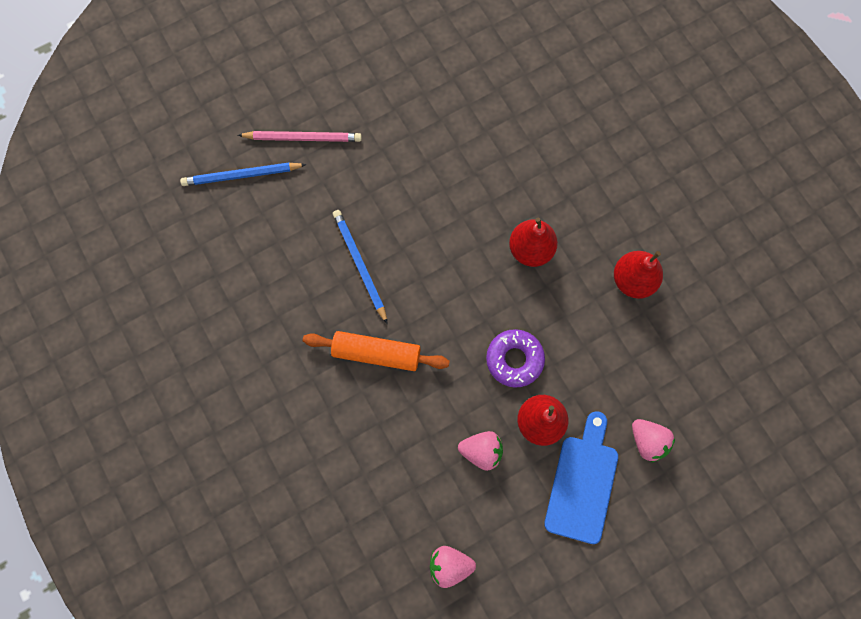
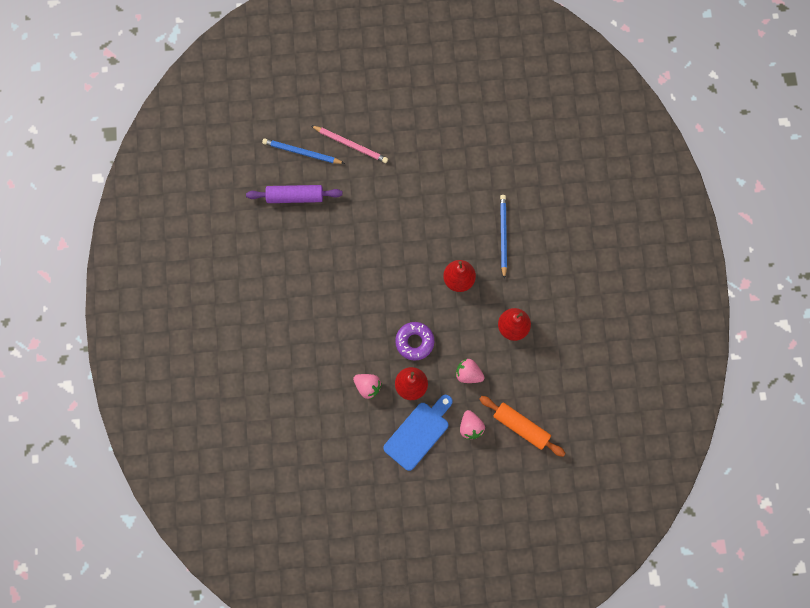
camera: 25 degrees right, 0 degrees up
(259, 237) = (295, 196): none -> purple rolling pin
(360, 265) = (348, 241): blue pencil -> blue pencil (503, 235)
(376, 353) = (333, 300): orange rolling pin -> orange rolling pin (521, 427)
(449, 565) = (317, 442): pink strawberry -> pink strawberry (468, 374)

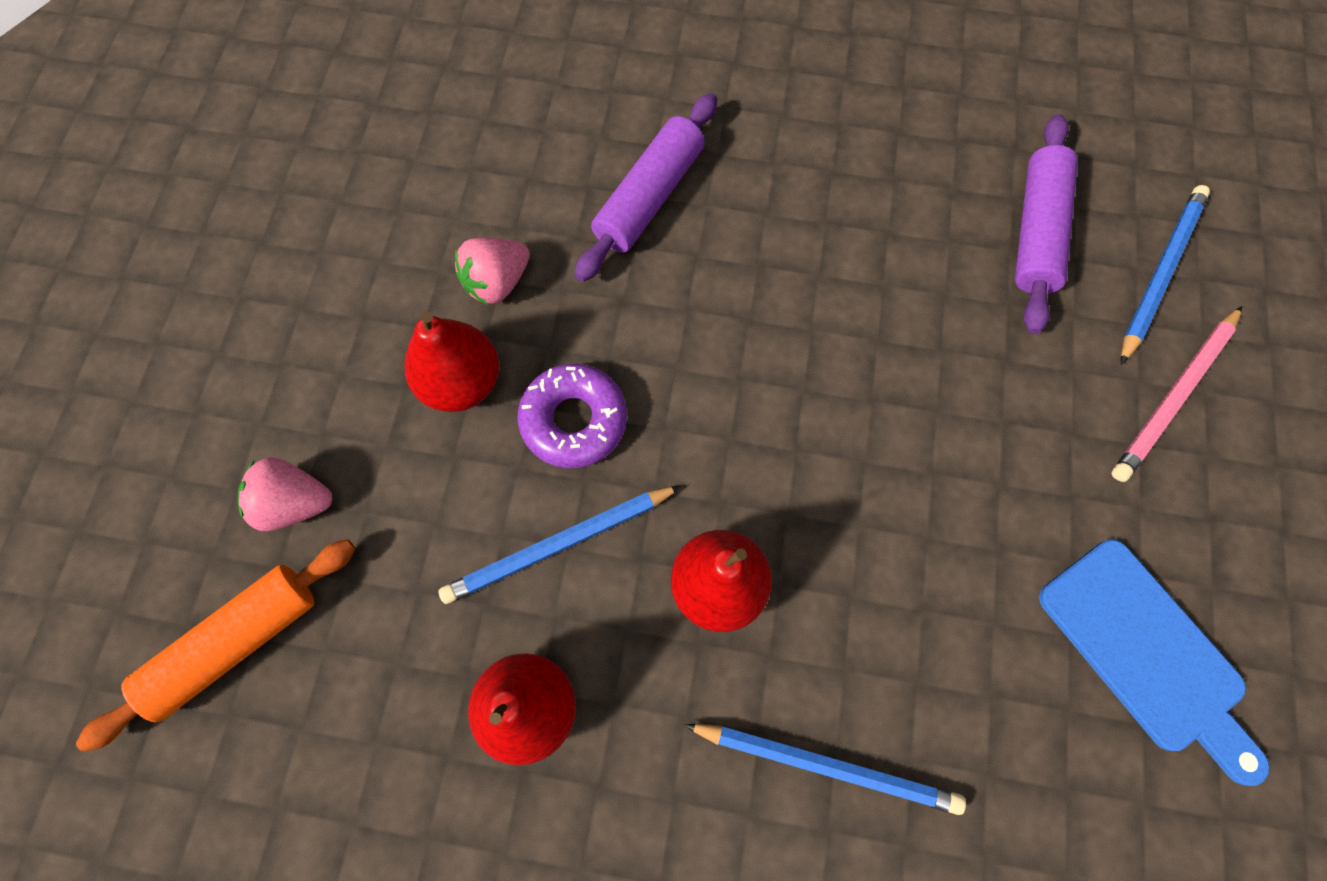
camera: 105 degrees right, 5 degrees down
(315, 341) = (649, 197): none -> purple rolling pin
(418, 433) = (335, 369): blue cutting board -> blue cutting board (1146, 652)
(459, 334) = (559, 545): none -> blue pencil
(468, 374) = (439, 537): pink strawberry -> none

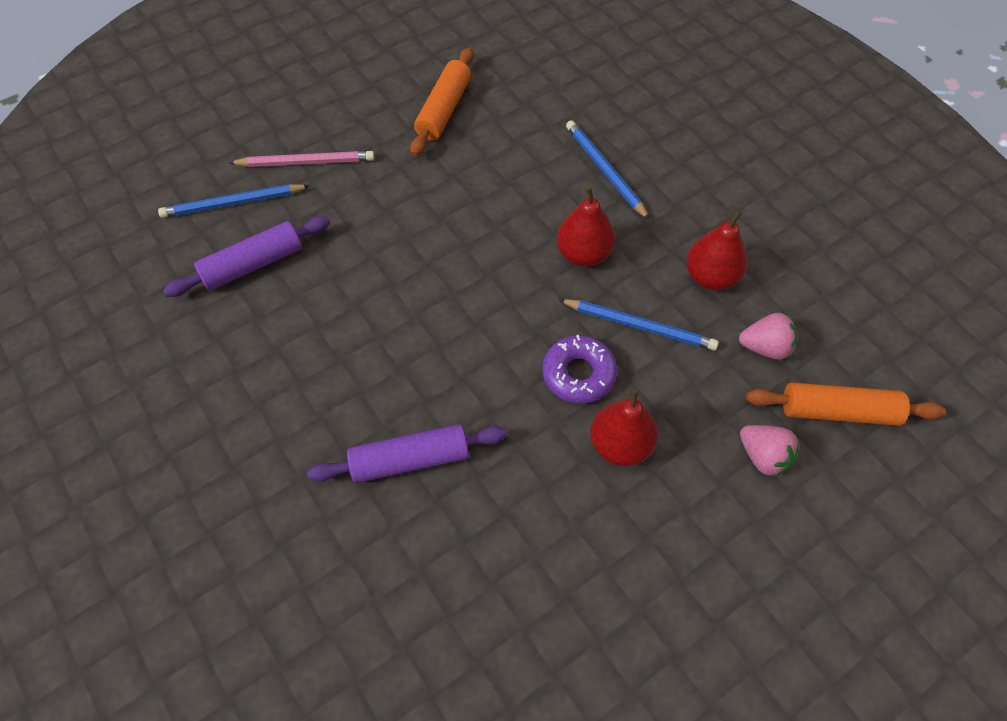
camera: 135 degrees left, 10 degrees down
(497, 282) = (548, 486): pink strawberry -> pink strawberry (765, 347)
(1146, 652) = (444, 110): blue cutting board -> orange rolling pin

